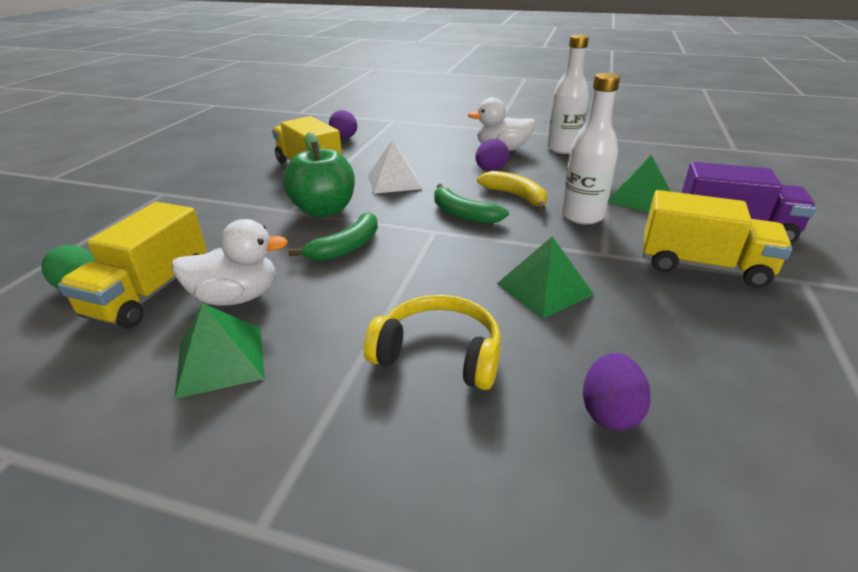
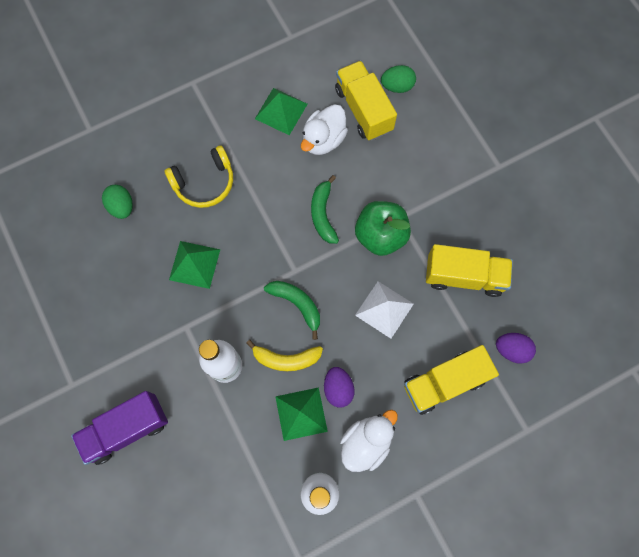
camera: 135 degrees right, 40 degrees up
(463, 214) = (297, 304): green banana -> green banana turned 45 degrees clockwise
(609, 412) = (121, 207): purple egg -> green egg
(640, 198) = (204, 430): green pyramid -> green pyramid (301, 414)
(702, 266) = (128, 357): yellow truck -> yellow truck (444, 382)

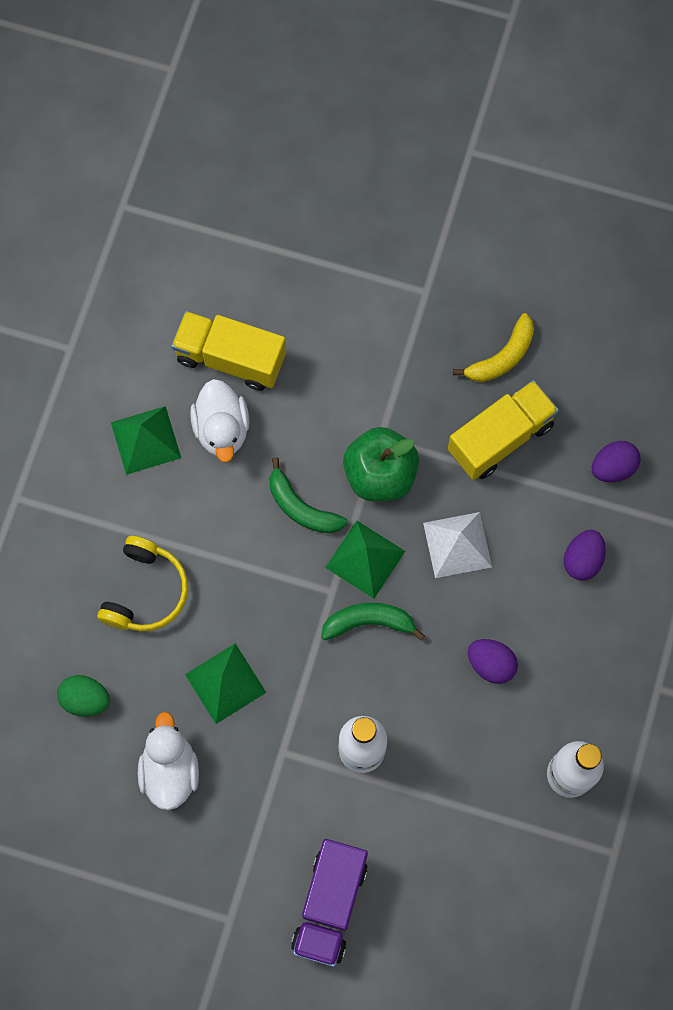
camera: 45 degrees left, 0 degrees up
(286, 359) = (413, 685): yellow banana -> yellow banana (502, 357)
(301, 414) = (480, 722): green pyramid -> green pyramid (365, 559)
(366, 442) = (567, 688): white duck -> white duck (170, 770)
(397, 86) = (239, 300): green egg -> none
(444, 382) = (582, 560): yellow truck -> purple egg

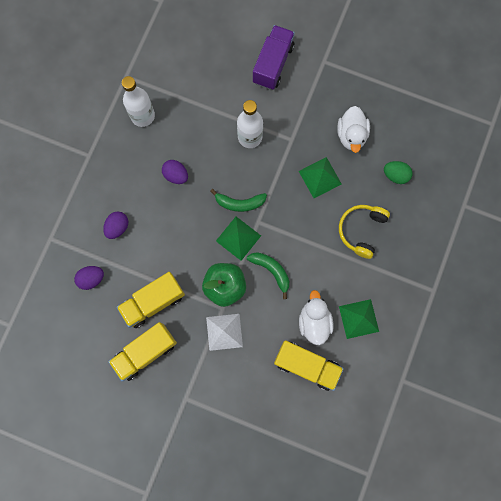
camera: 175 degrees left, 5 degrees up
(457, 545) = (186, 242): white pyramid -> white pyramid (224, 332)
(502, 357) = (145, 352): yellow banana -> yellow truck

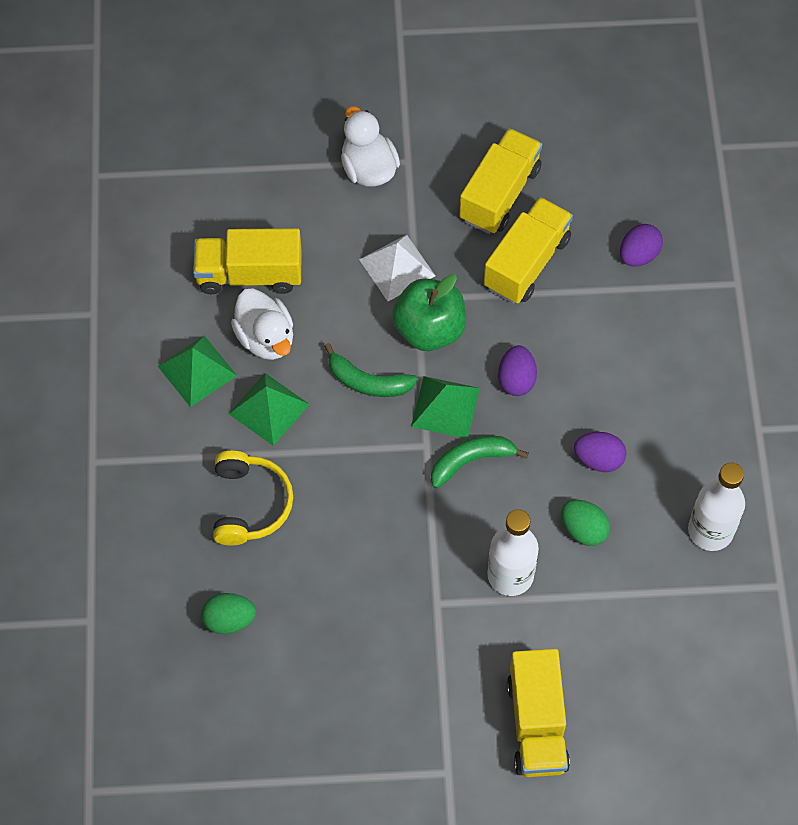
camera: 155 degrees right, 15 degrees down
(117, 227) = (644, 342): purple egg -> purple egg (516, 379)
(203, 143) = (583, 530): none -> green egg
(273, 64) = (536, 724): purple truck -> yellow truck
(320, 177) = (358, 560): green pyramid -> green pyramid (269, 408)
(351, 135) = (336, 656): white duck -> white duck (368, 168)

